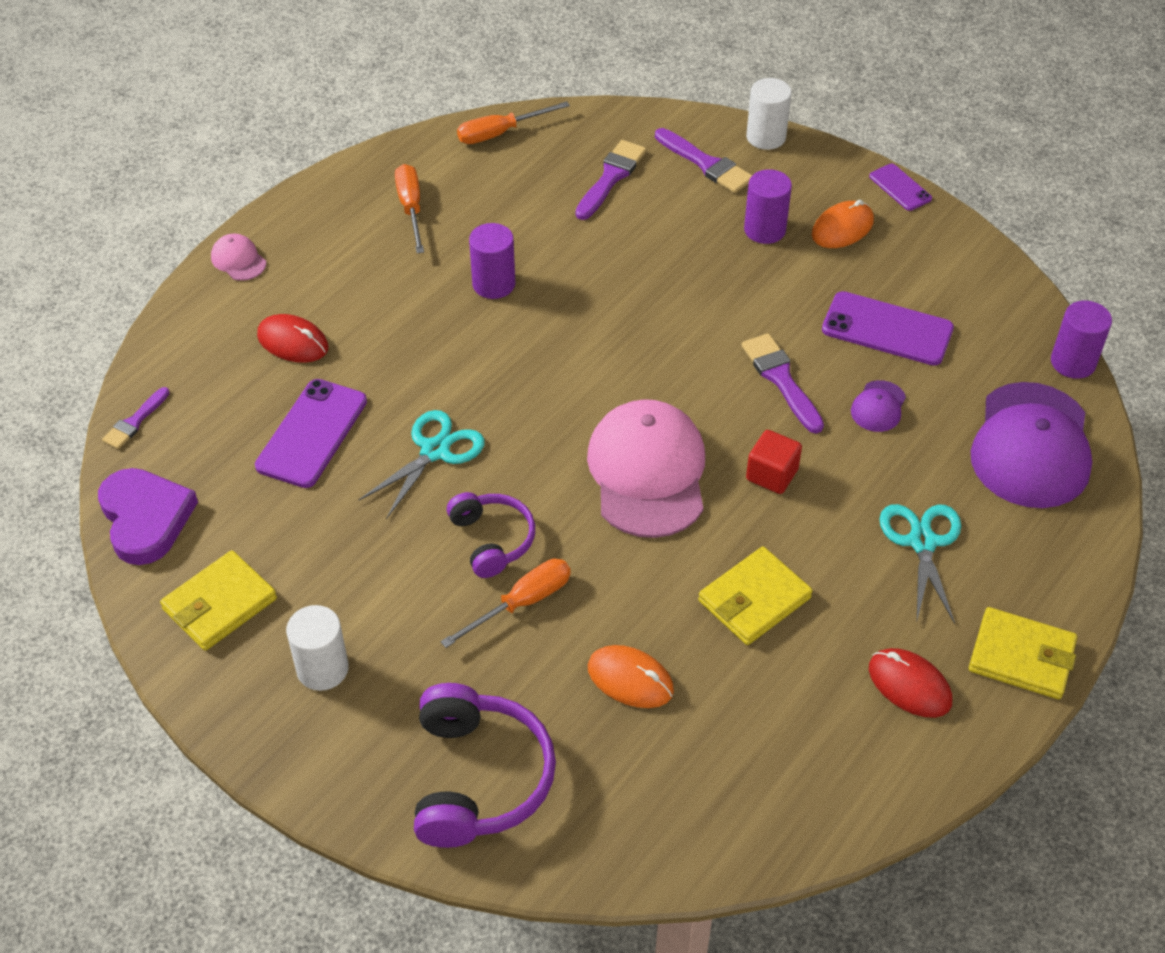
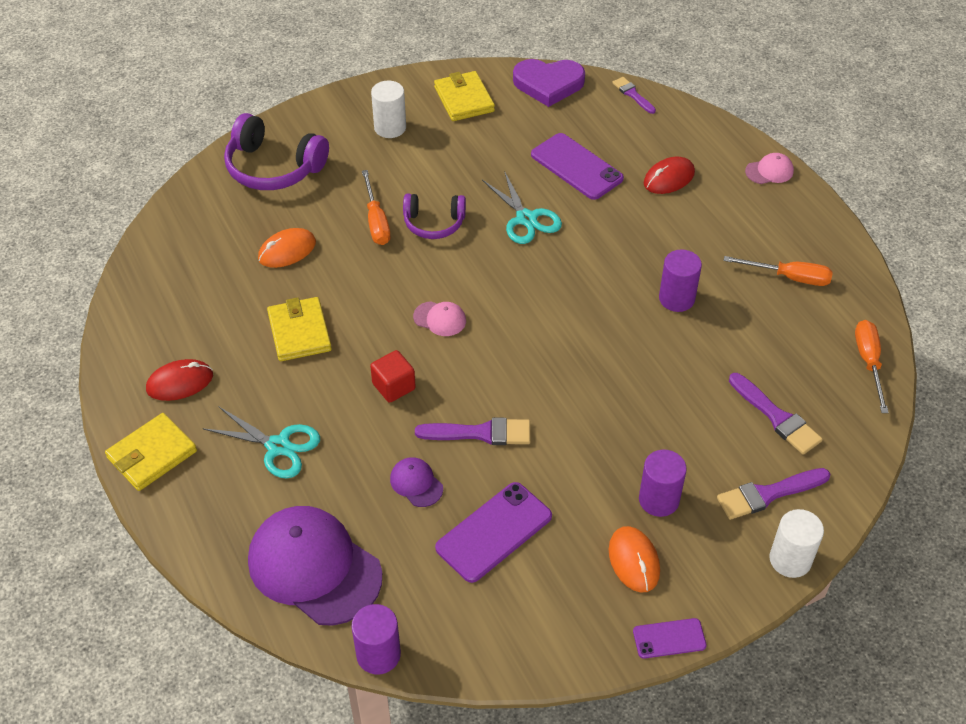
camera: 115 degrees right, 0 degrees up
(648, 472) = (440, 319): pink cap -> pink cap, size x0.43

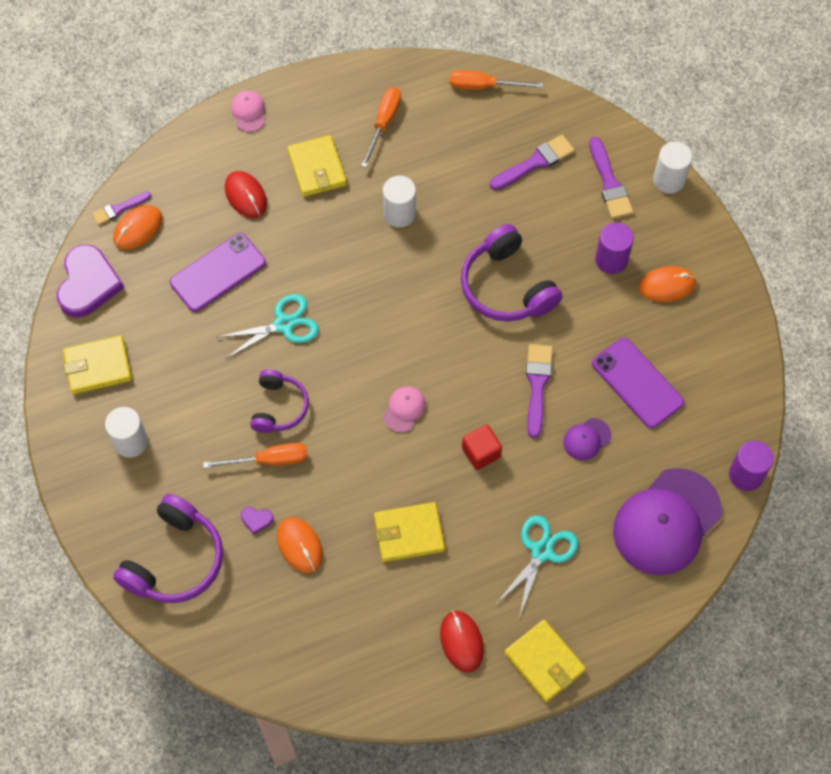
camera: 85 degrees left, 15 degrees up
(314, 218) = (256, 520): none -> purple heart
(603, 398) = (507, 286): none -> purple headphones
(614, 109) = (138, 228): none -> orange mouse
(669, 638) = (734, 271): purple phone -> none
(676, 298) = (399, 213): purple cylinder -> white cylinder
(716, 228) = (317, 168): none -> yellow wallet

